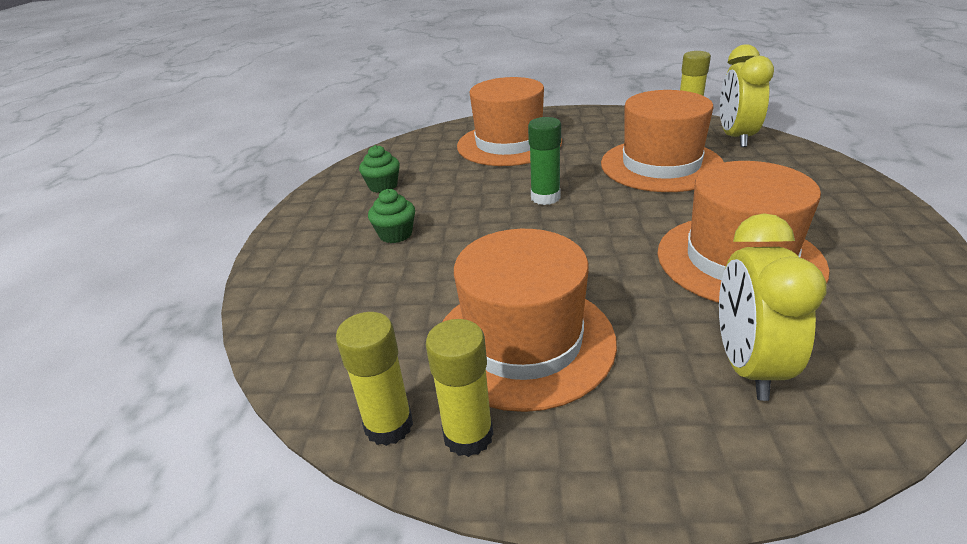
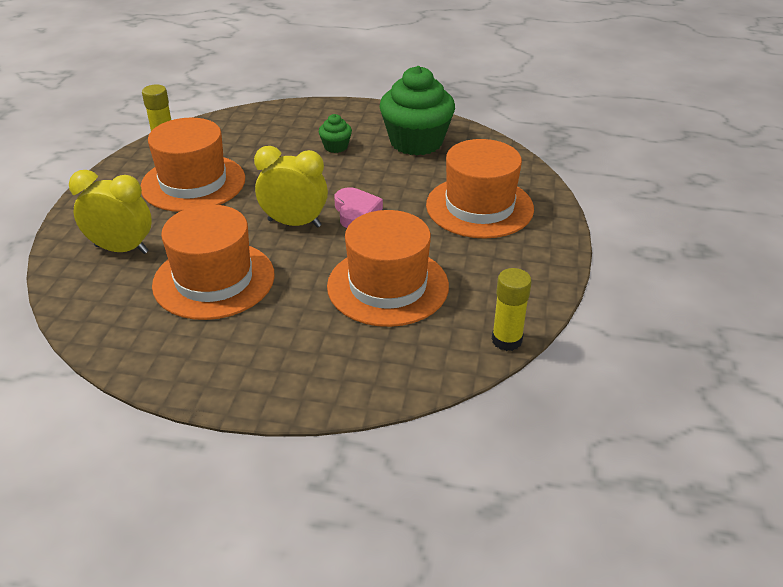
camera: 95 degrees right, 5 degrees up
(383, 186) = (416, 142): green cupcake -> green cupcake, size x2.25
(468, 435) = (143, 162): yellow glue stick -> none
(545, 197) = (356, 212): green glue stick -> pink heart
(735, 137) = (433, 358): yellow clock -> yellow clock (294, 223)

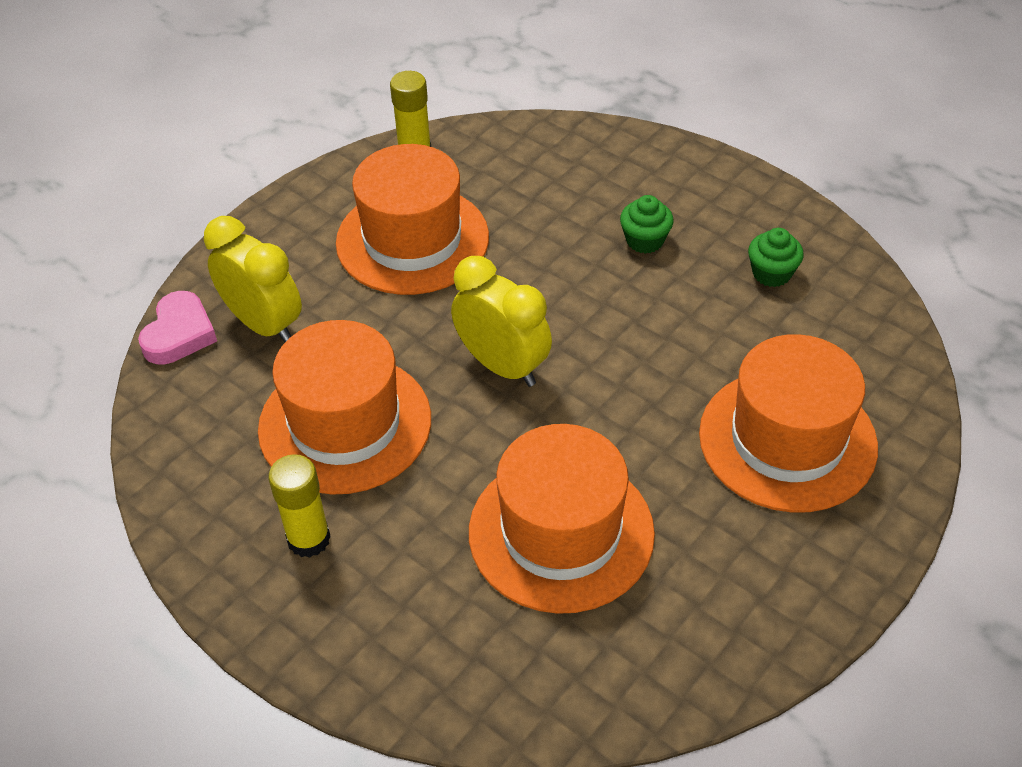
camera: 30 degrees right, 10 degrees up
(356, 212) = (599, 378): pink heart -> pink heart (179, 334)
(416, 142) = (771, 273): green cupcake -> green cupcake, size x0.45
(506, 340) = (666, 704): yellow glue stick -> yellow glue stick (309, 539)

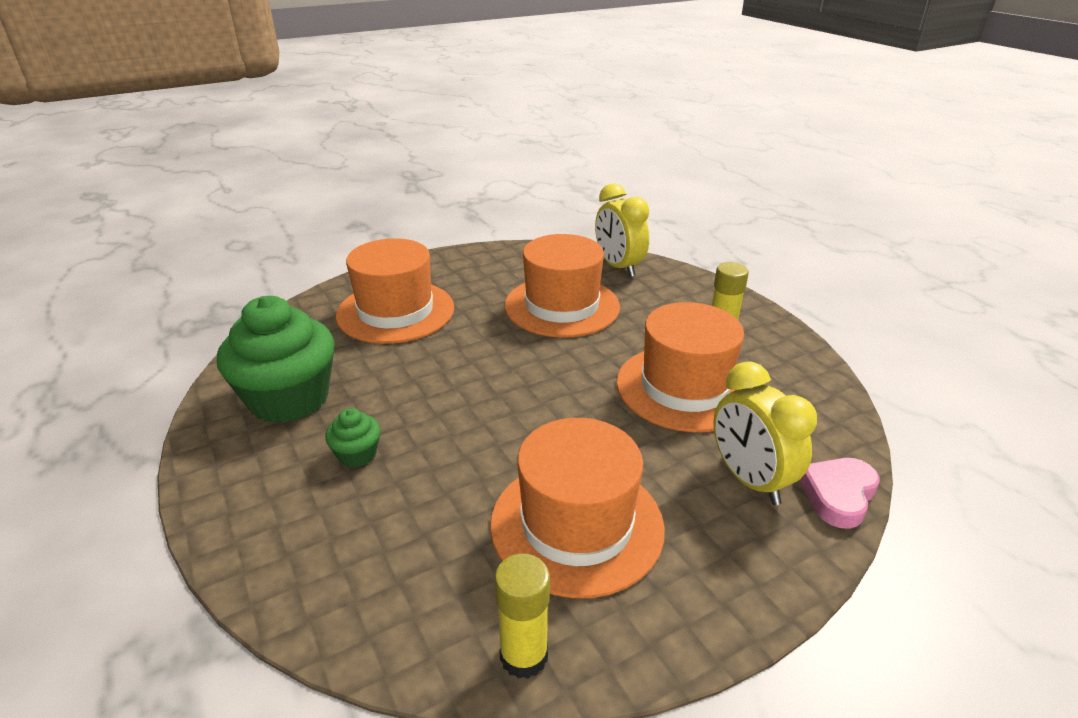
camera: 160 degrees left, 15 degrees down
(502, 366) = (548, 393): yellow clock -> yellow clock (618, 267)
(771, 273) = (289, 399): green cupcake -> green cupcake, size x2.25

